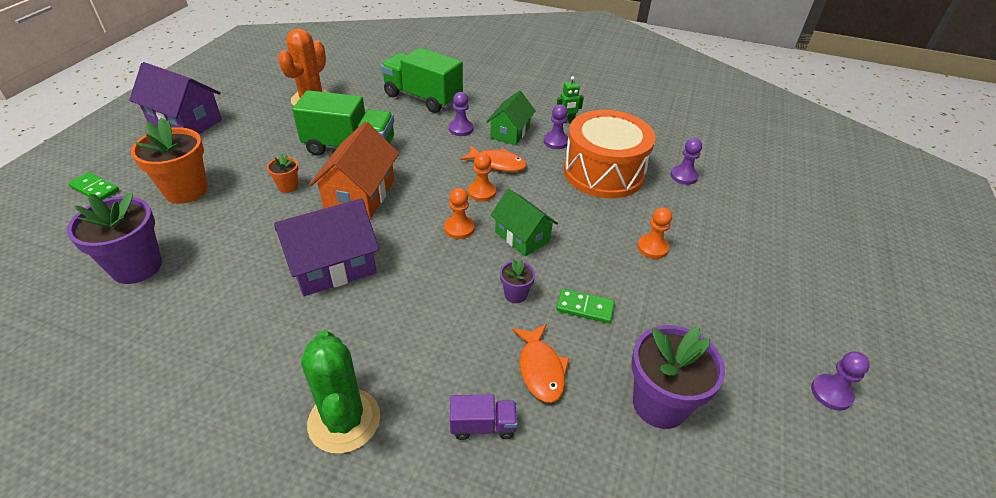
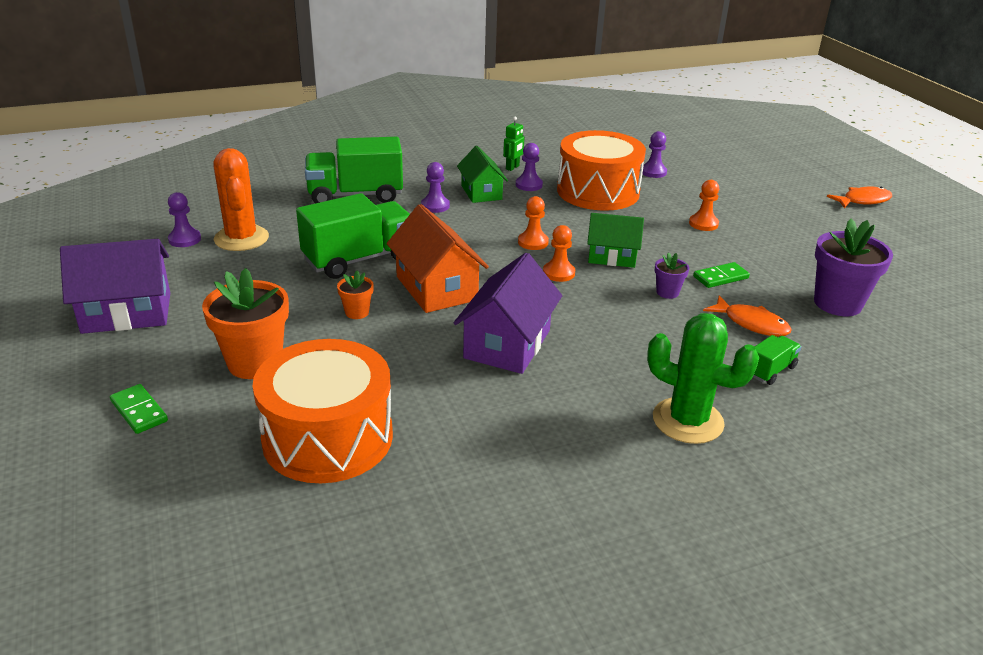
camera: 40 degrees left, 10 degrees down
(95, 189) = (139, 411): green domino -> green domino turned 60 degrees clockwise
(137, 267) = (328, 437): purple flower pot -> orange drum
(483, 425) = (770, 370): purple truck -> green truck
(497, 163) = (510, 218): orange fish -> orange fish (863, 200)
(831, 393) = (901, 252): purple pawn -> purple pawn (184, 239)

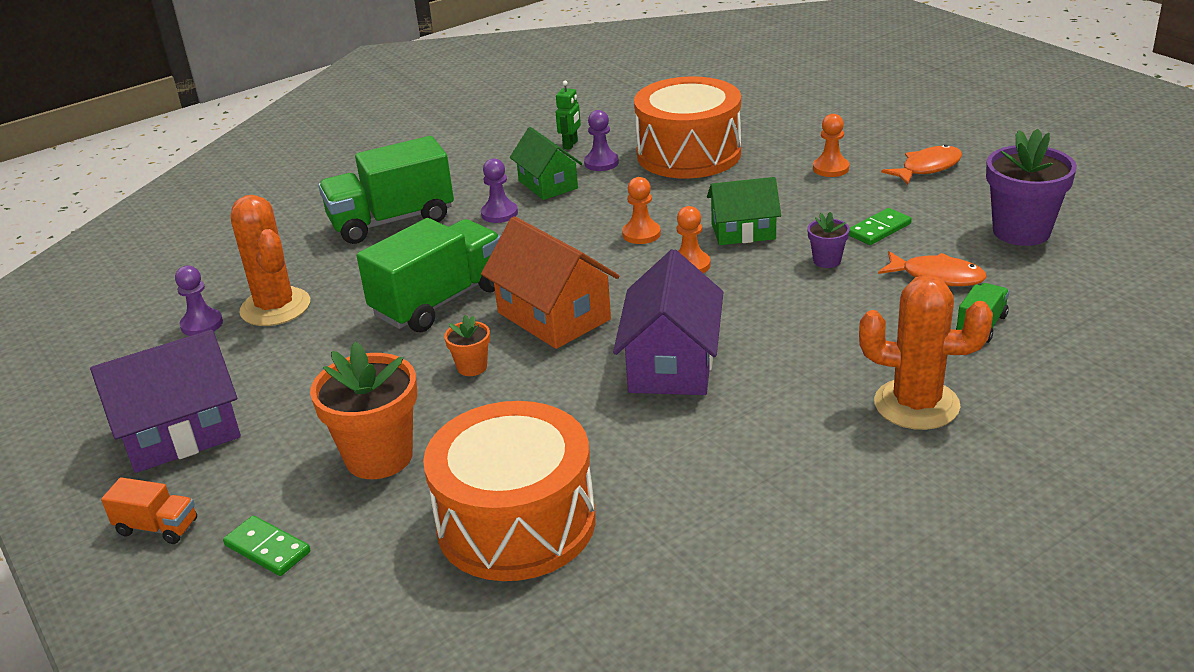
camera: 10 degrees left, 0 degrees up
(73, 376) = (157, 527): none -> orange truck
(653, 172) = (743, 116): purple pawn -> none
(687, 421) = (916, 404): green cactus -> orange cactus
(863, 200) = (999, 102): orange fish -> orange fish (927, 168)

